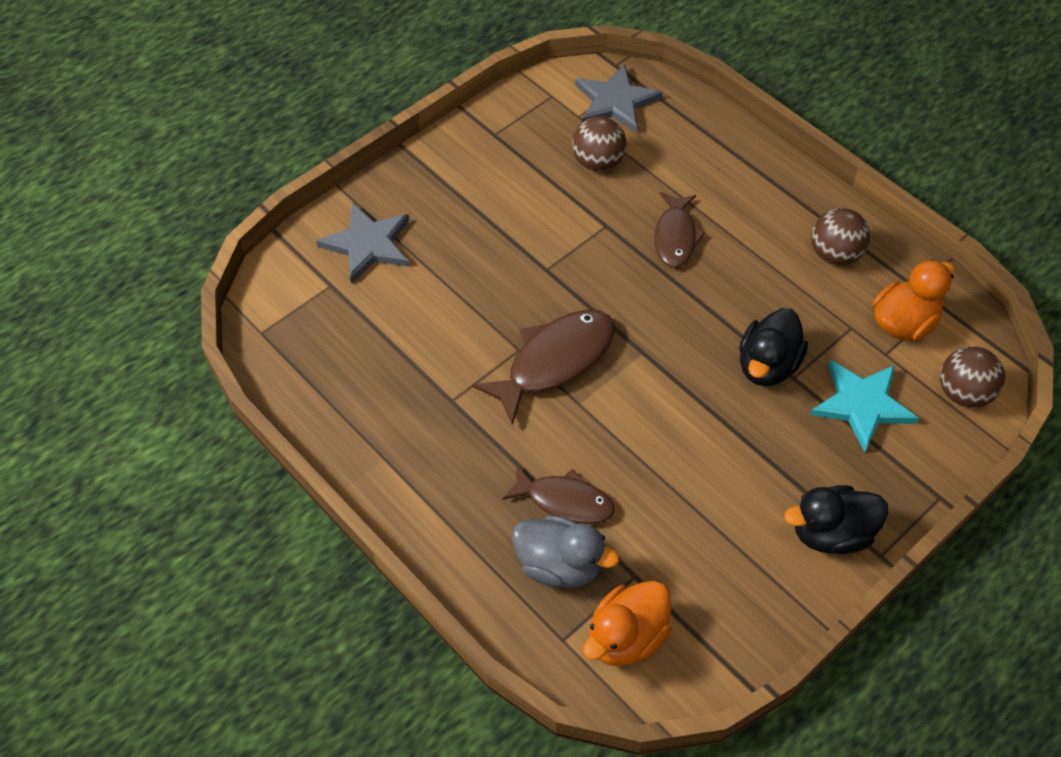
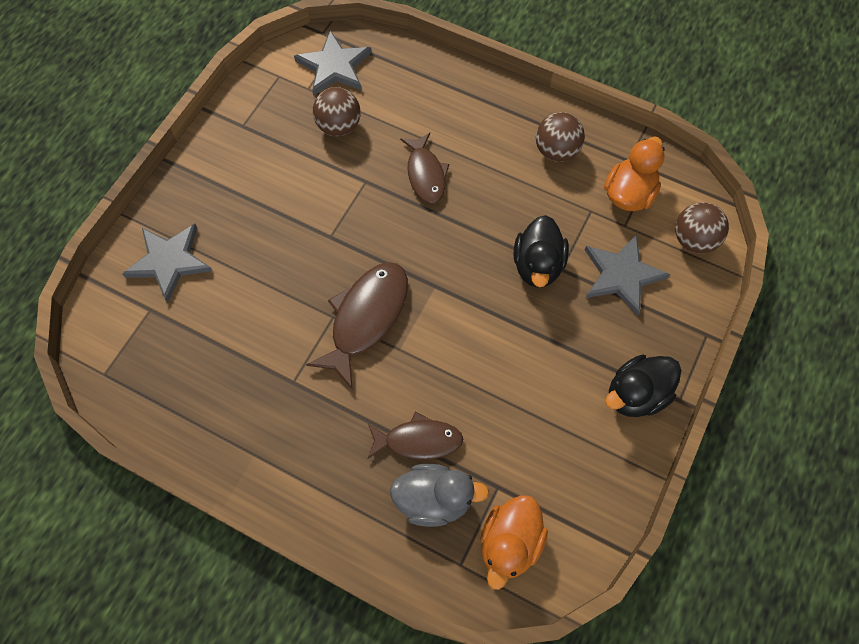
camera: 20 degrees left, 10 degrees up
(862, 405) = (622, 275): turquoise star -> grey star

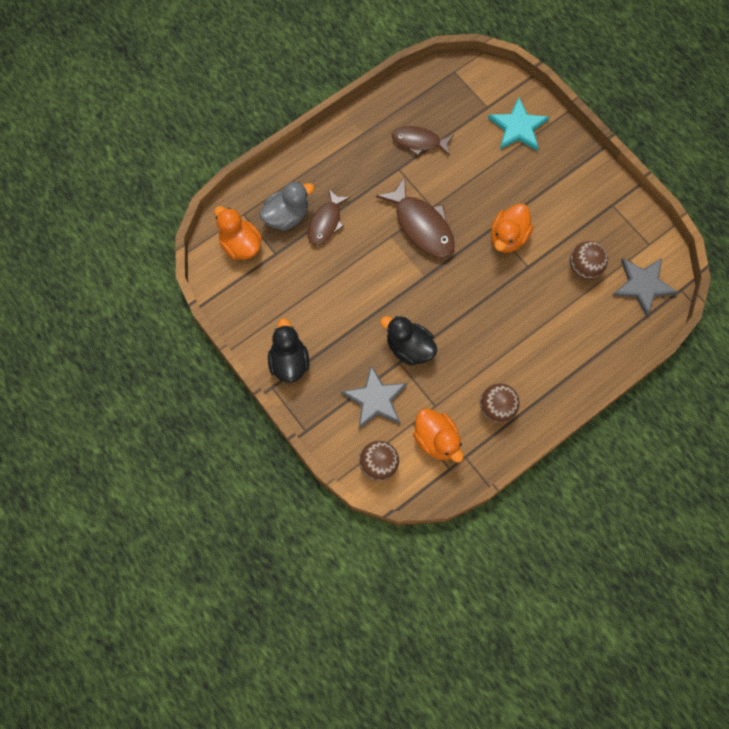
camera: 115 degrees right, 5 degrees up
(169, 261) = (518, 127): grey star -> turquoise star
(336, 215) = (508, 237): none -> orange duck
(425, 174) = (516, 308): brown fish -> brown fish (419, 142)
(434, 499) = (286, 216): grey duck -> grey duck turned 150 degrees counterclockwise

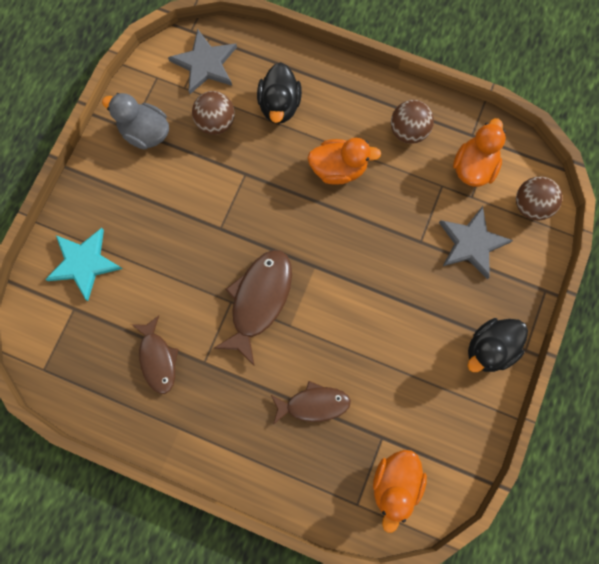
camera: 120 degrees left, 5 degrees up
(286, 216) = (331, 453): grey duck -> grey duck (145, 133)
(409, 348) = (400, 240): black duck -> black duck (279, 105)
(508, 237) = (223, 208): orange duck -> orange duck (338, 169)

